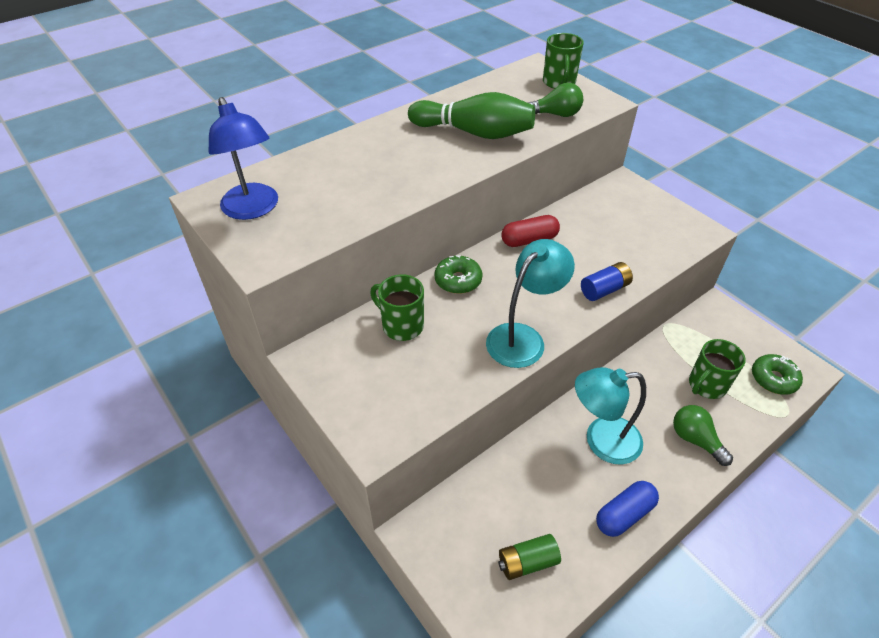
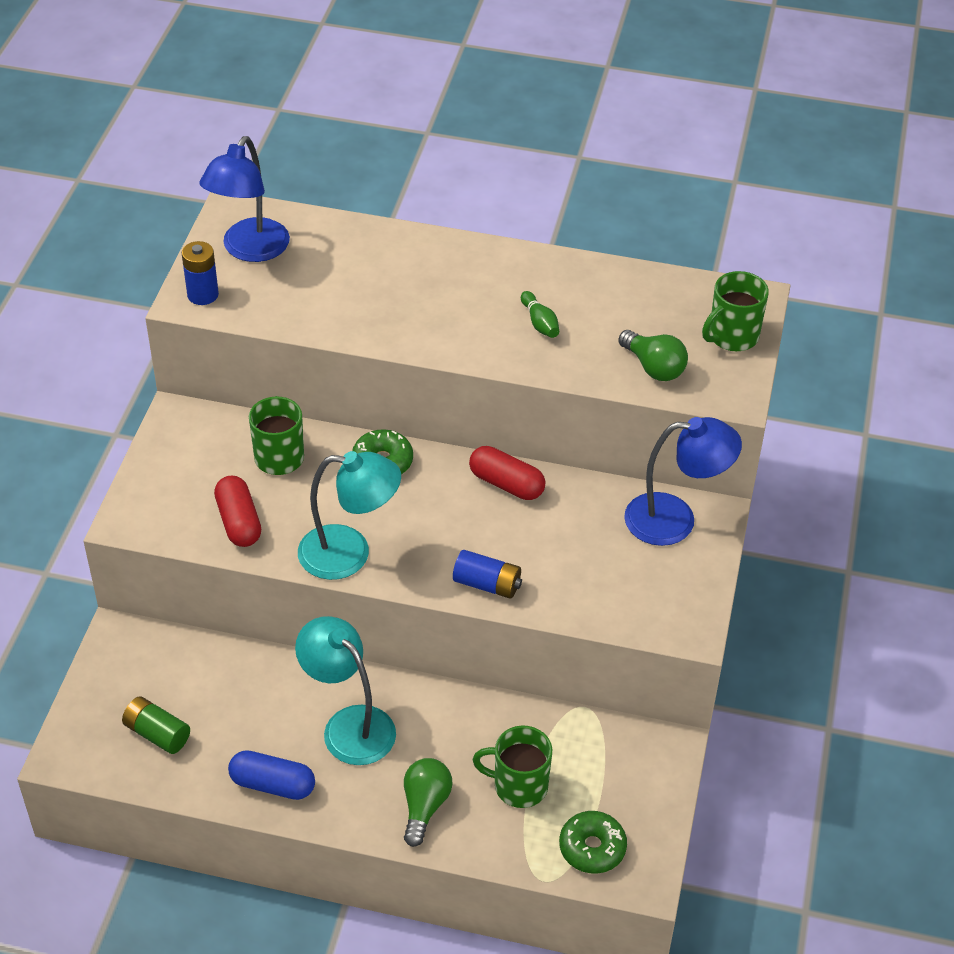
camera: 50 degrees right, 0 degrees up
(265, 252) = (203, 295): none -> blue battery
(440, 379) = (238, 522): none -> red capsule
(474, 133) = (540, 323): green bowling pin -> green bowling pin, size x0.42
(616, 195) = (675, 519): none -> blue lamp

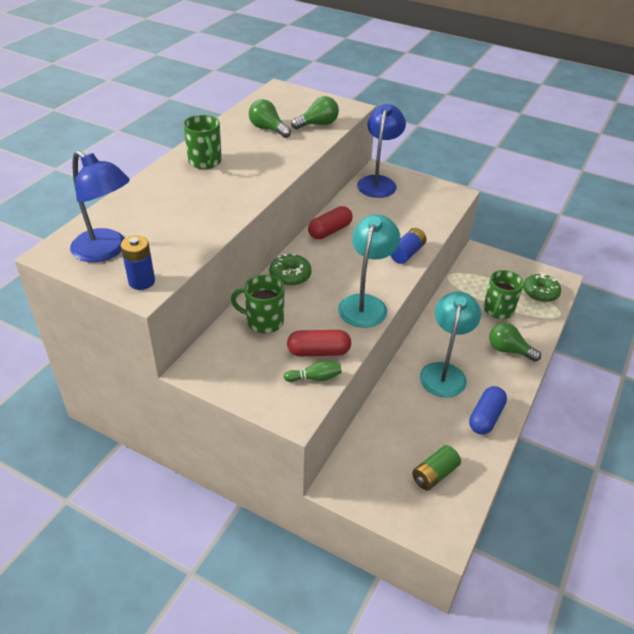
camera: 75 degrees left, 5 degrees down
(349, 725) = (444, 372): turquoise lamp -> turquoise lamp turned 135 degrees clockwise
(540, 323) = (261, 150): green bowling pin -> green bowling pin (315, 378)
(608, 316) = (268, 129): none -> green light bulb
(732, 336) = (305, 99): green mug -> green mug (205, 162)

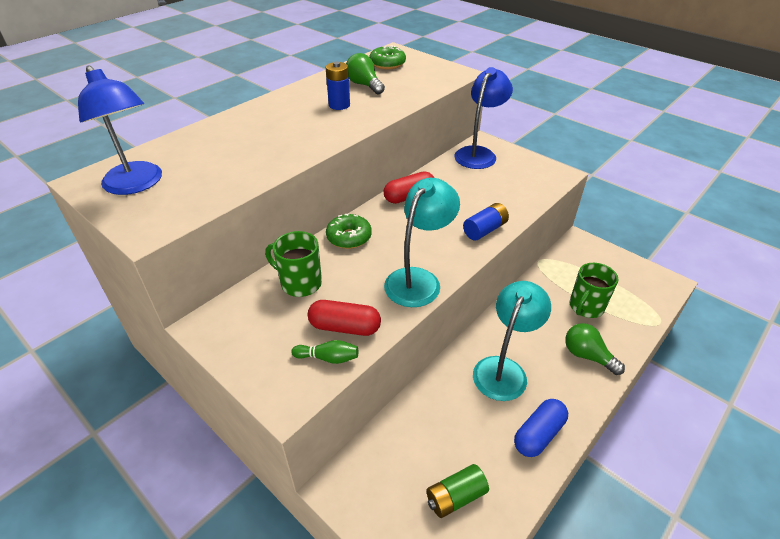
camera: 15 degrees right, 0 degrees up
(141, 281) = (151, 221): blue battery -> blue battery (339, 105)
(205, 162) = (285, 109): green mug -> none
(317, 124) = (417, 85): green light bulb -> none
(540, 293) = (641, 294): green donut -> green donut (387, 64)

